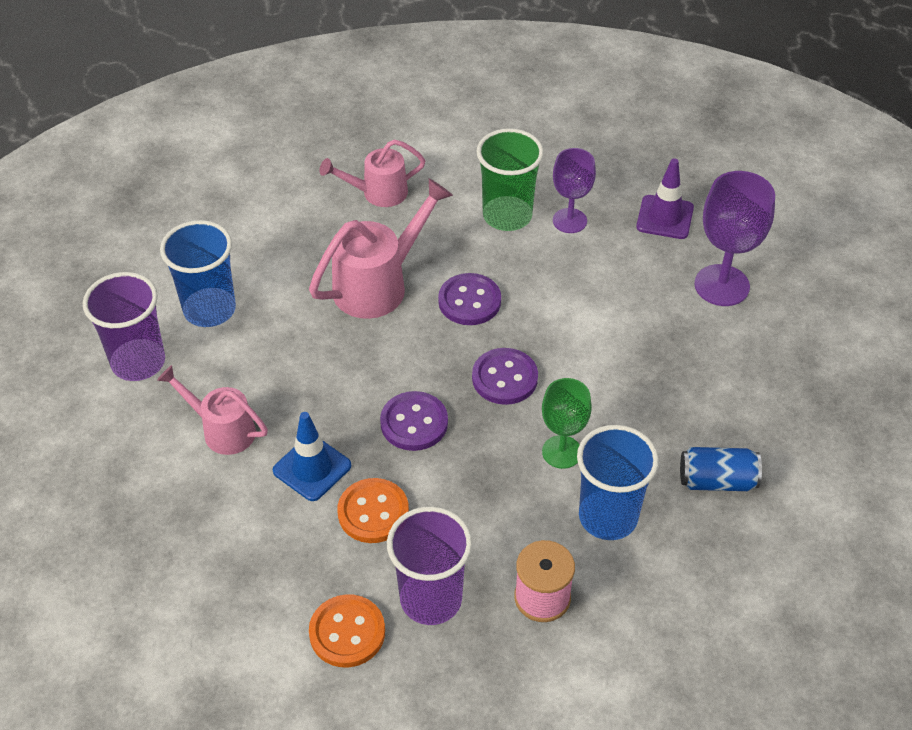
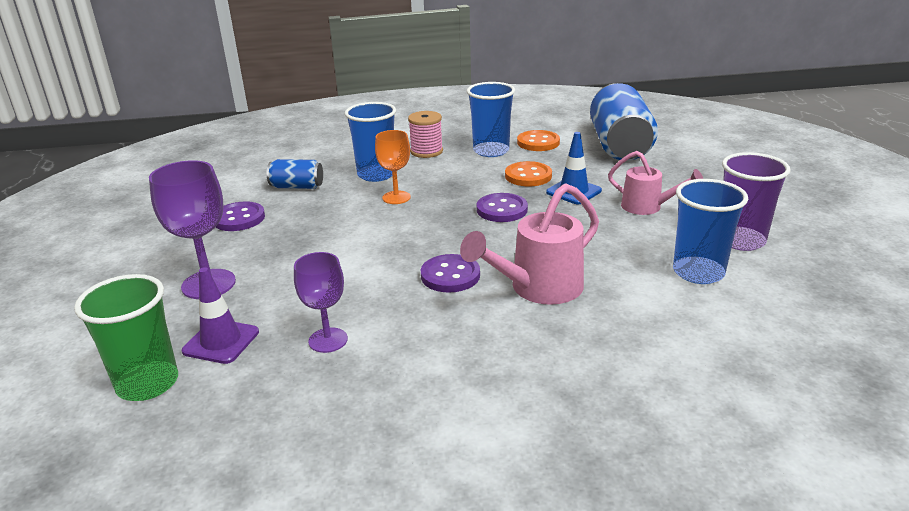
camera: 175 degrees left, 20 degrees down
(207, 620) = (619, 145): none -> blue can
(378, 193) = (549, 374): pink watering can -> none
(431, 599) = (491, 151): purple cup -> blue cup
(504, 378) = (428, 230): purple button -> purple button (239, 218)
(507, 216) = (396, 346): green cup -> green cup (148, 383)
(561, 452) = (396, 197): green goblet -> orange goblet

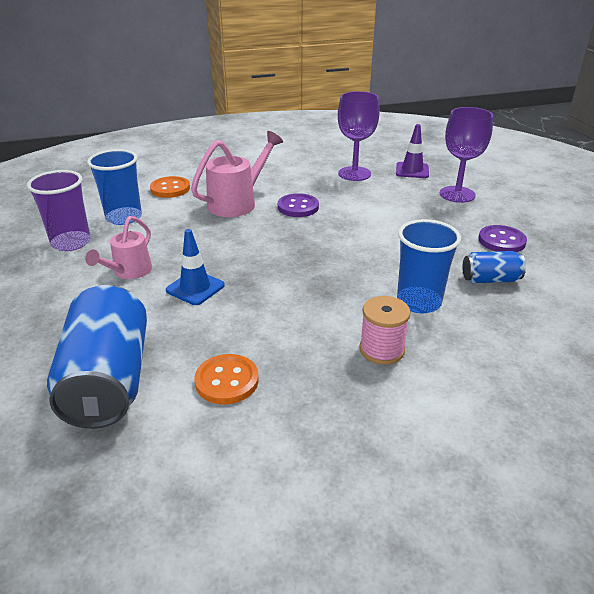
camera: 170 degrees right, 5 degrees up
(148, 383) = (428, 156): green cup -> none
(328, 340) = (354, 174): purple goblet -> purple goblet, size x1.53
(396, 197) = (376, 271): orange goblet -> none
(491, 151) = (293, 356): blue cup -> none
(502, 210) = (268, 262): purple button -> none
(528, 176) = (242, 309): orange button -> orange button (170, 189)
(647, 207) = (129, 272): pink watering can -> pink watering can turned 90 degrees counterclockwise

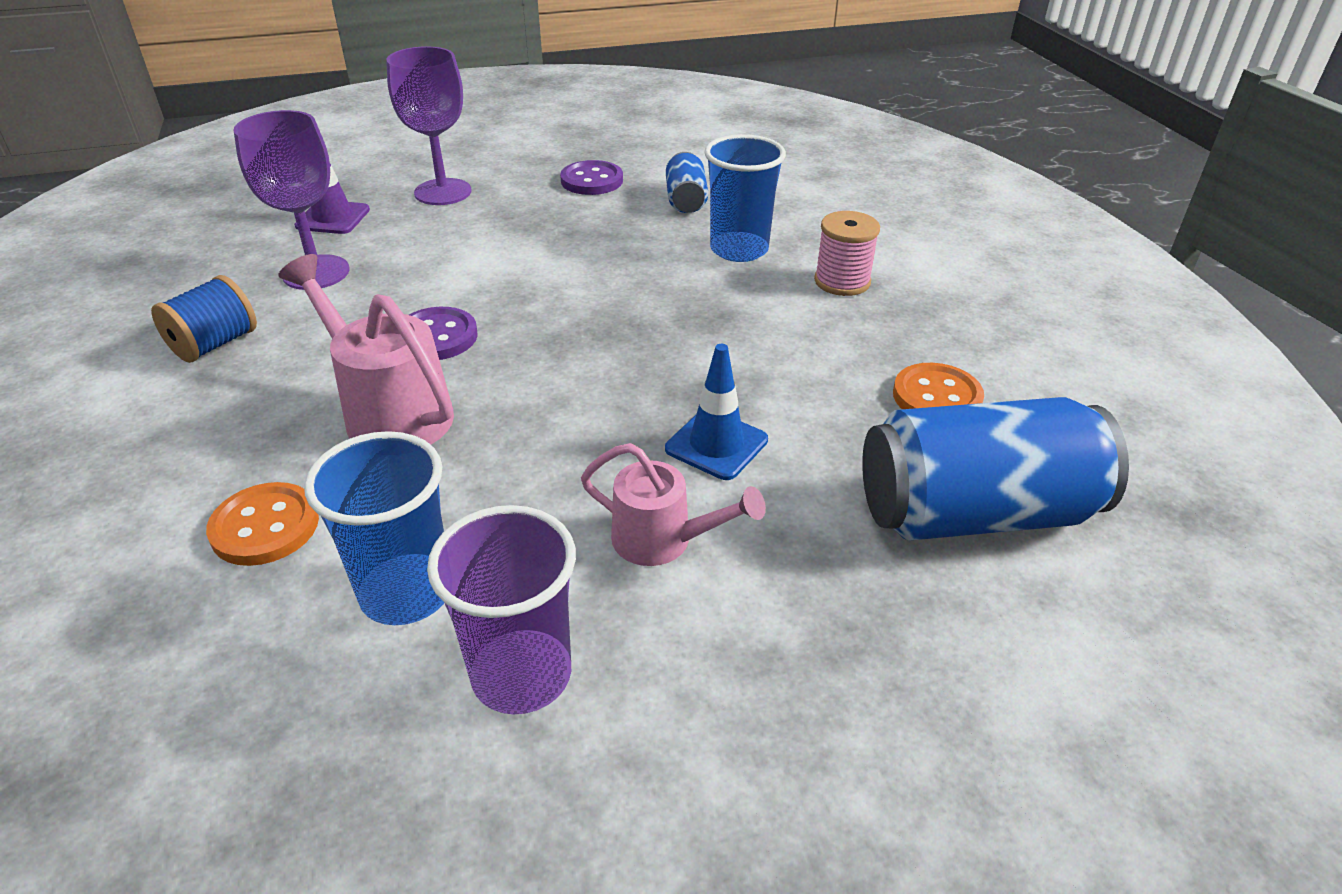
camera: 90 degrees left, 5 degrees up
(291, 163) = (215, 344): none -> blue spool

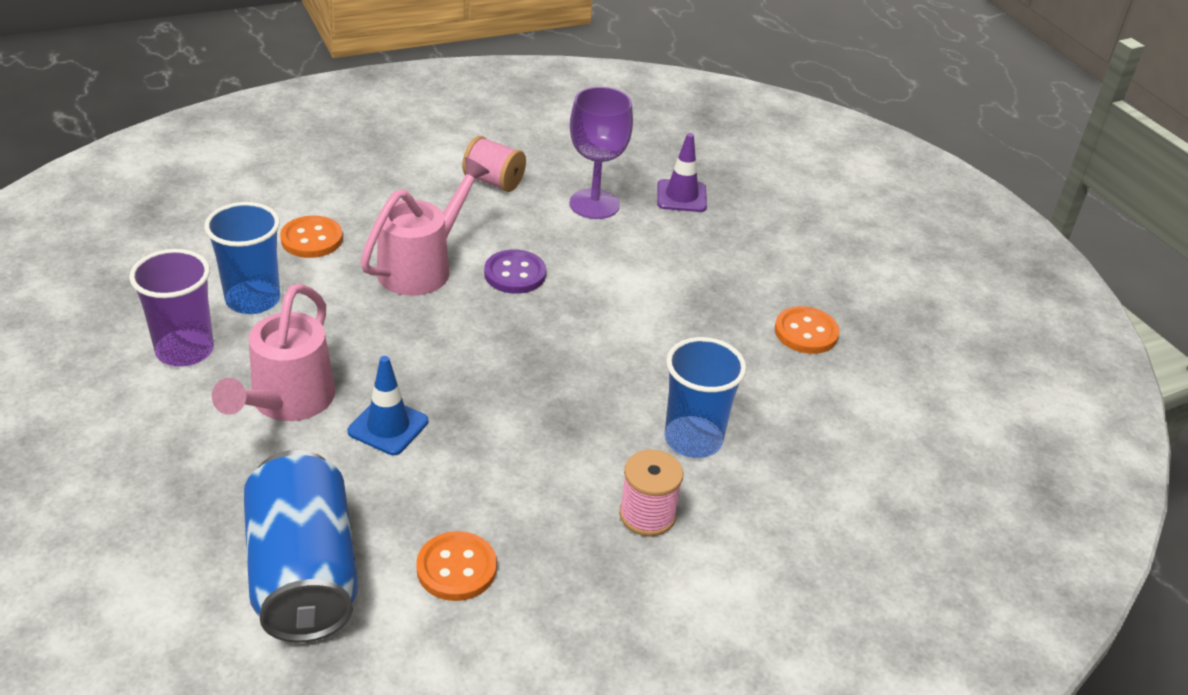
camera: 80 degrees right, 0 degrees up
(215, 344) = (494, 181): blue spool -> pink spool
(443, 192) = (747, 245): purple goblet -> none
(592, 180) = (806, 332): purple button -> orange button
(663, 541) = (287, 402): pink watering can -> pink watering can, size x1.55
(686, 200) = (787, 400): blue can -> none

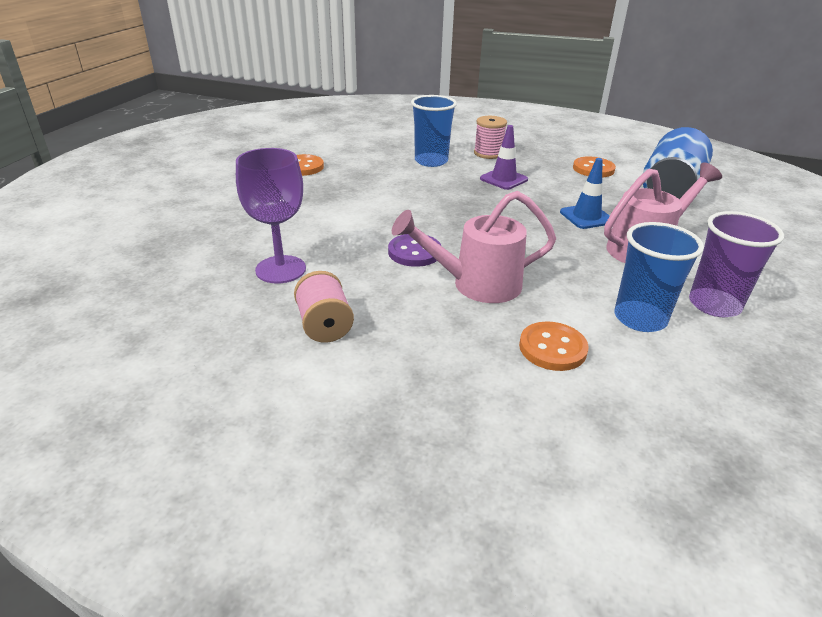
camera: 135 degrees left, 5 degrees down
(681, 196) = (212, 246): purple traffic cone -> purple traffic cone (503, 179)

